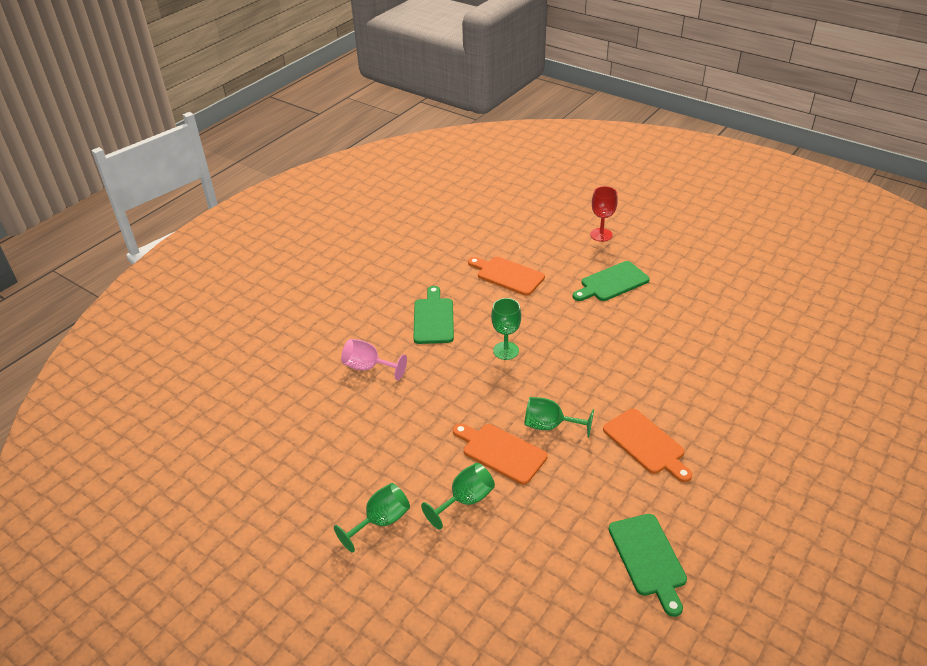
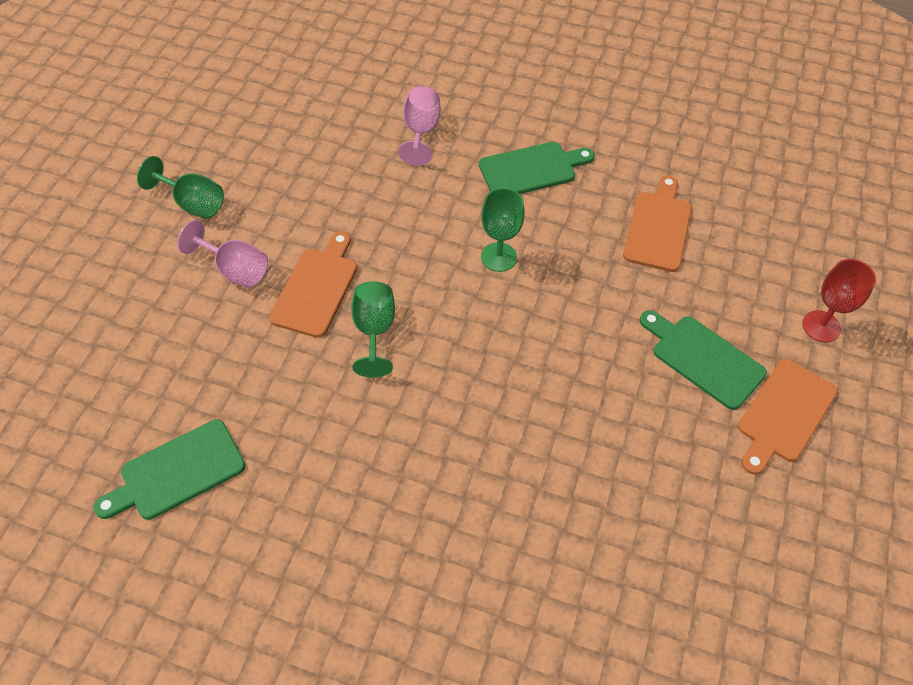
camera: 70 degrees right, 15 degrees up
(465, 500) = (235, 270): green goblet -> pink goblet
(646, 444) = (370, 447): orange cutting board -> orange cutting board (784, 414)

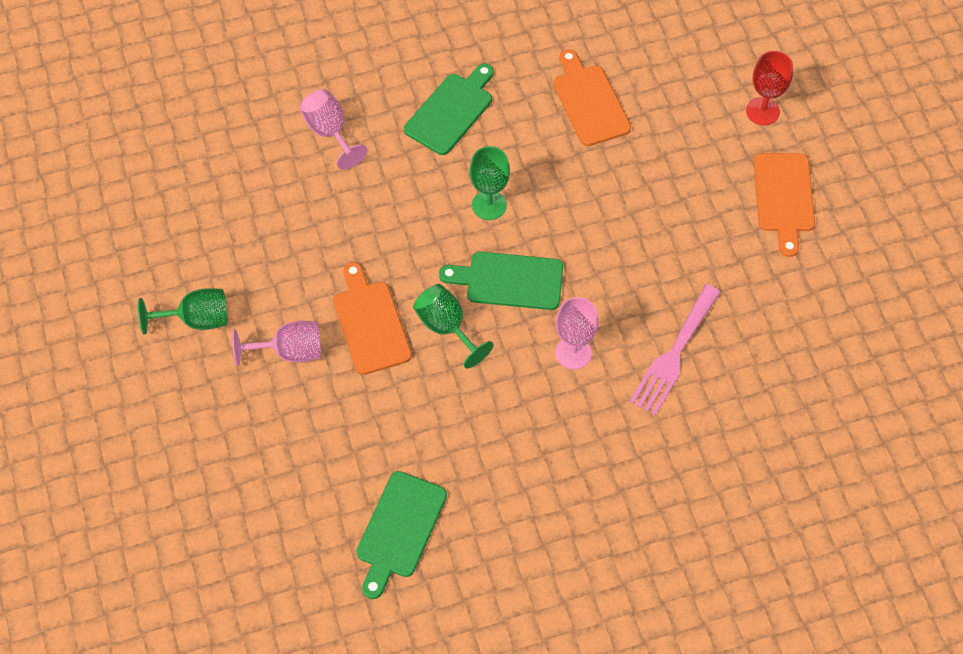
camera: 35 degrees left, 5 degrees up
(463, 423) = (573, 353): none -> pink goblet
(556, 488) = (674, 354): none -> pink fork
(703, 359) = (701, 191): green cutting board -> green cutting board (509, 281)

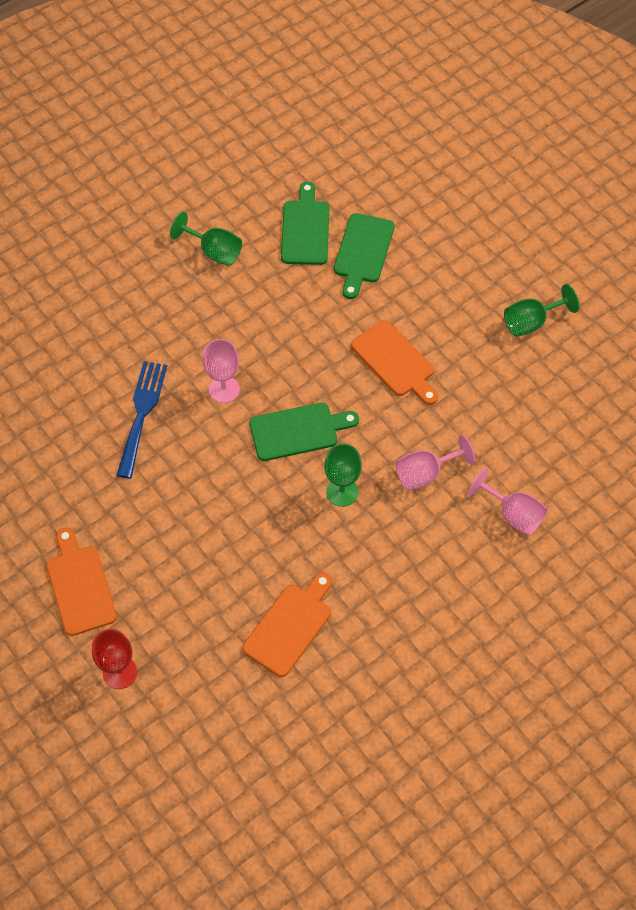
camera: 160 degrees right, 0 degrees up
(290, 351) = (446, 321): pink goblet -> pink goblet (425, 473)
(446, 327) = (333, 377): green goblet -> green goblet (214, 251)
(451, 111) = (415, 572): green cutting board -> green cutting board (363, 252)
(589, 102) = (290, 626): orange cutting board -> orange cutting board turned 105 degrees counterclockwise
(674, 354) = (142, 413): pink fork -> blue fork

